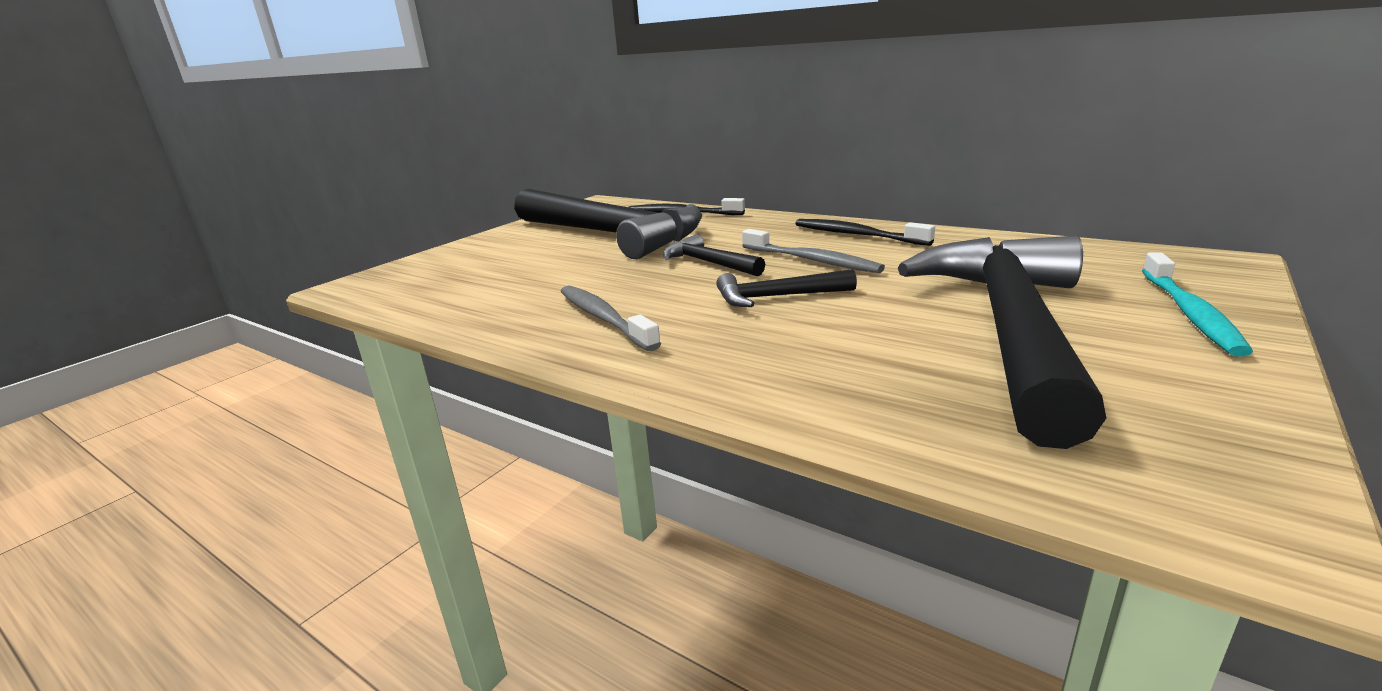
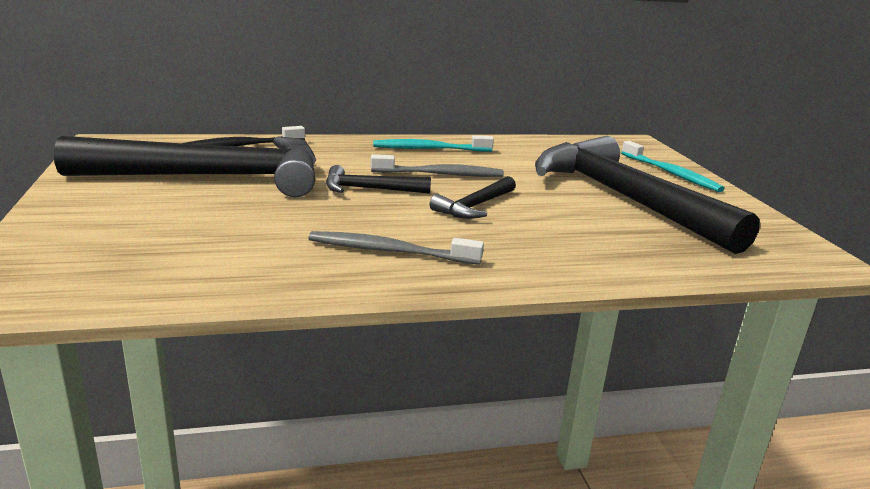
camera: 50 degrees left, 0 degrees up
(856, 235) = (429, 149): black toothbrush -> turquoise toothbrush

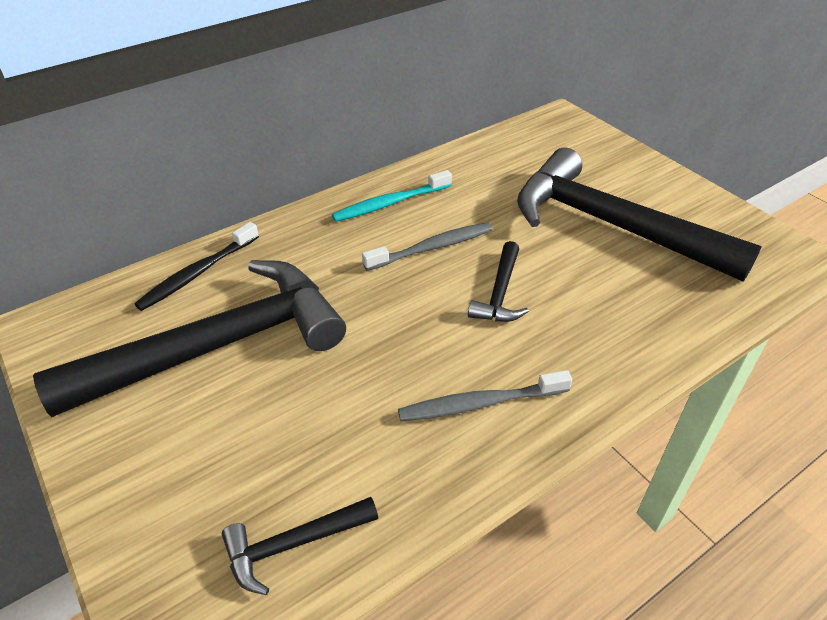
camera: 20 degrees left, 20 degrees up
(369, 189) = (387, 303): black hammer -> black hammer (293, 544)
(671, 173) = (622, 165): turquoise toothbrush -> none

